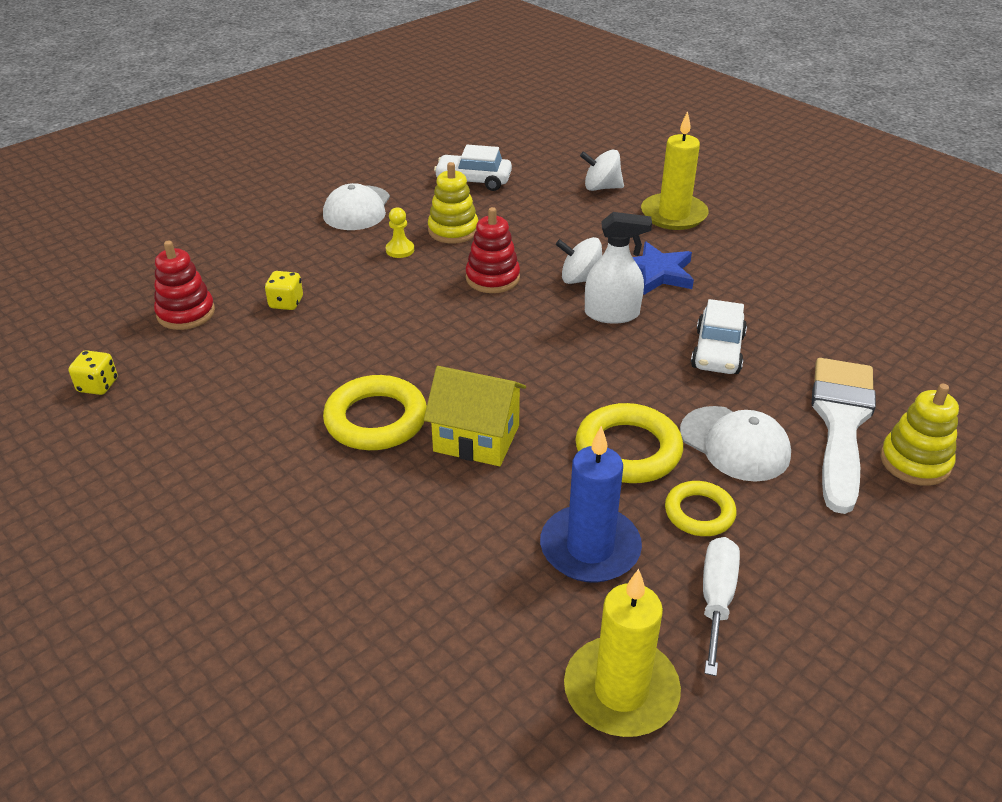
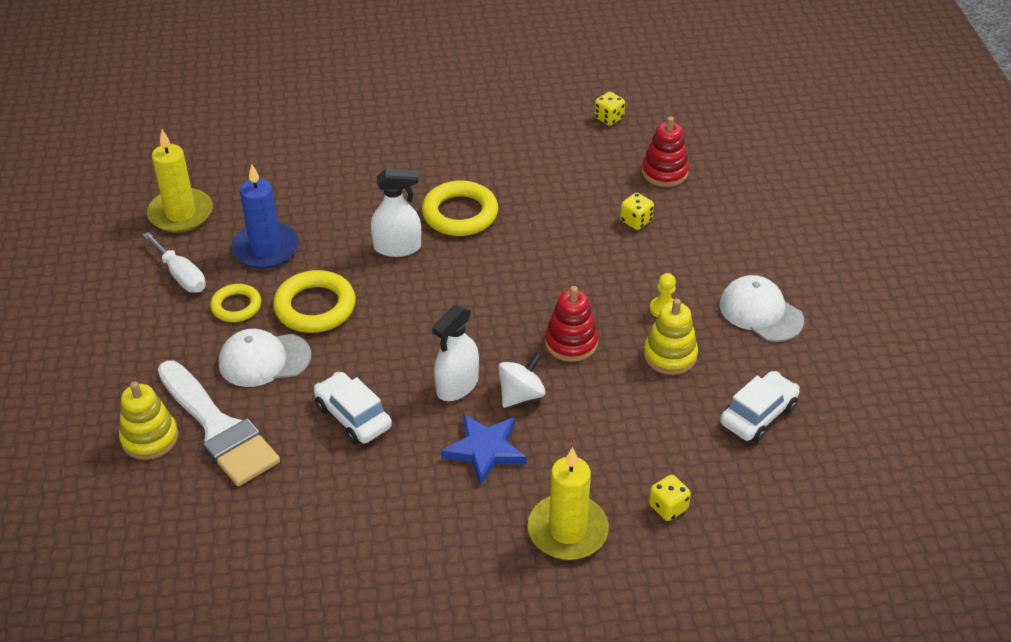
camera: 125 degrees right, 5 degrees up
(476, 438) = (397, 247): yellow house -> white spray bottle
(601, 187) = (668, 507): white spinning top -> yellow dice

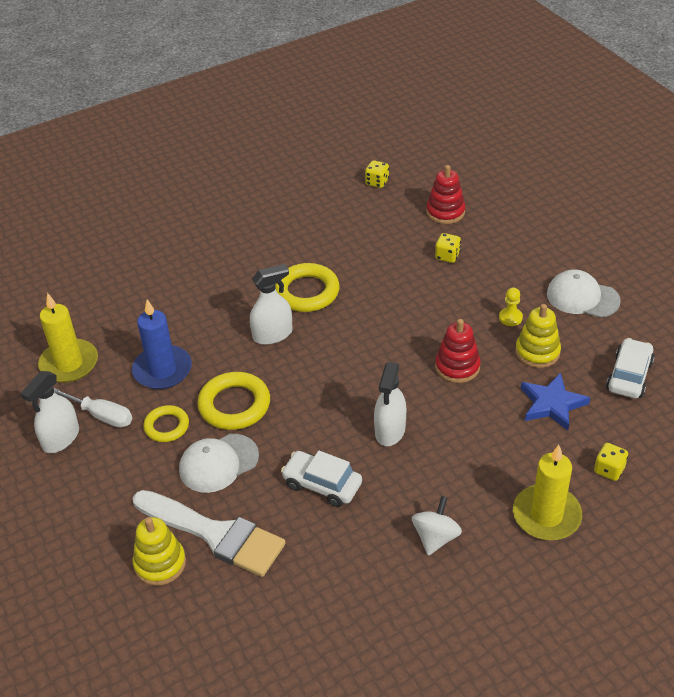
camera: 20 degrees left, 0 degrees up
(130, 285) = (61, 438): none -> white spray bottle
(485, 450) = (444, 475): blue star -> blue star (552, 404)
(521, 395) = (444, 421): white spinning top -> white spinning top (435, 537)

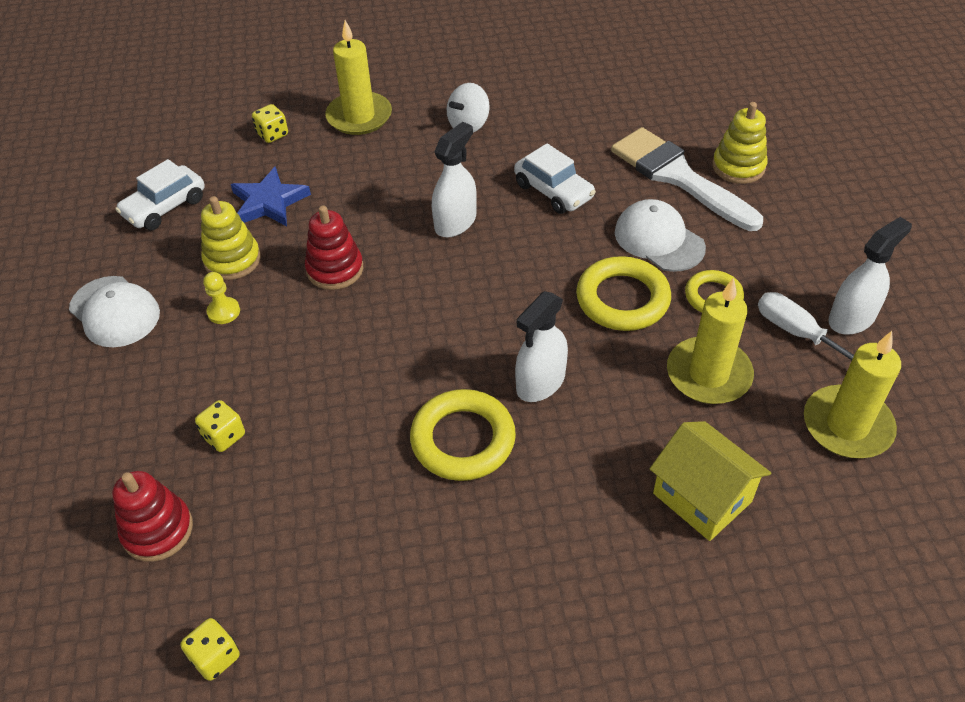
camera: 160 degrees left, 5 degrees up
(157, 302) = (702, 497): none -> yellow house
(162, 370) = (708, 374): blue candle -> yellow candle
(218, 463) = (659, 239): white cap -> white cap turned 120 degrees counterclockwise
(272, 334) = (540, 382): white spray bottle -> white spray bottle turned 45 degrees counterclockwise

